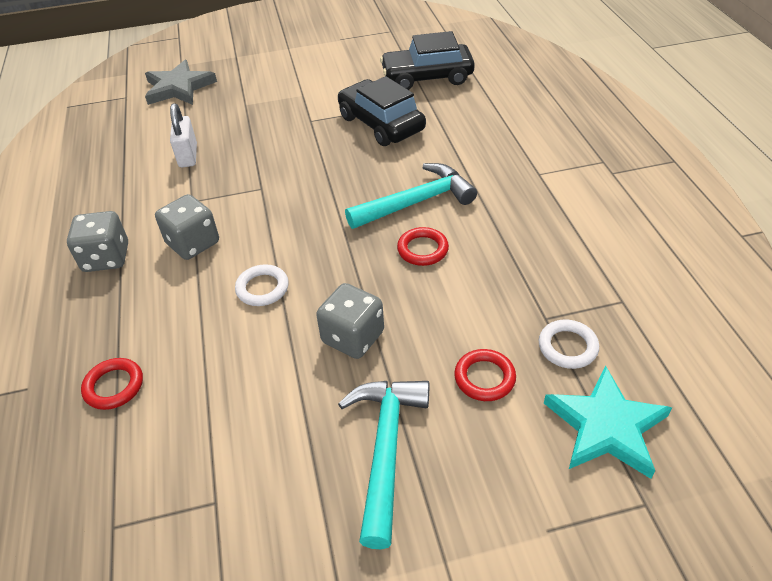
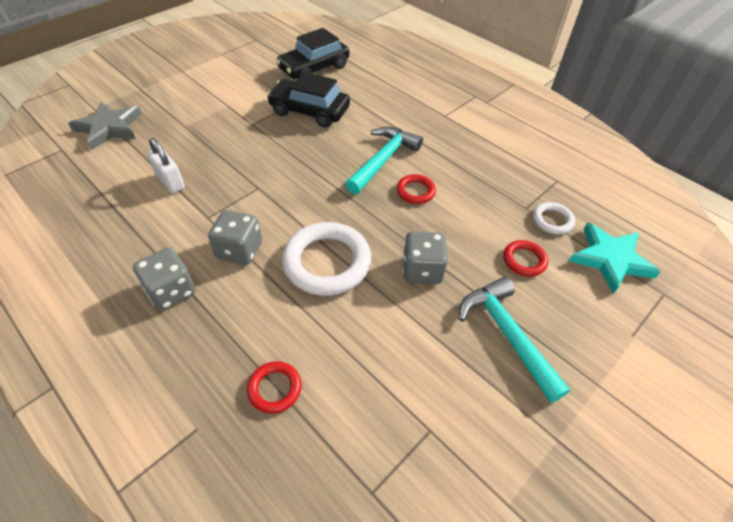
camera: 35 degrees left, 5 degrees up
(262, 288) = (327, 262): white ring -> white ring, size x1.98

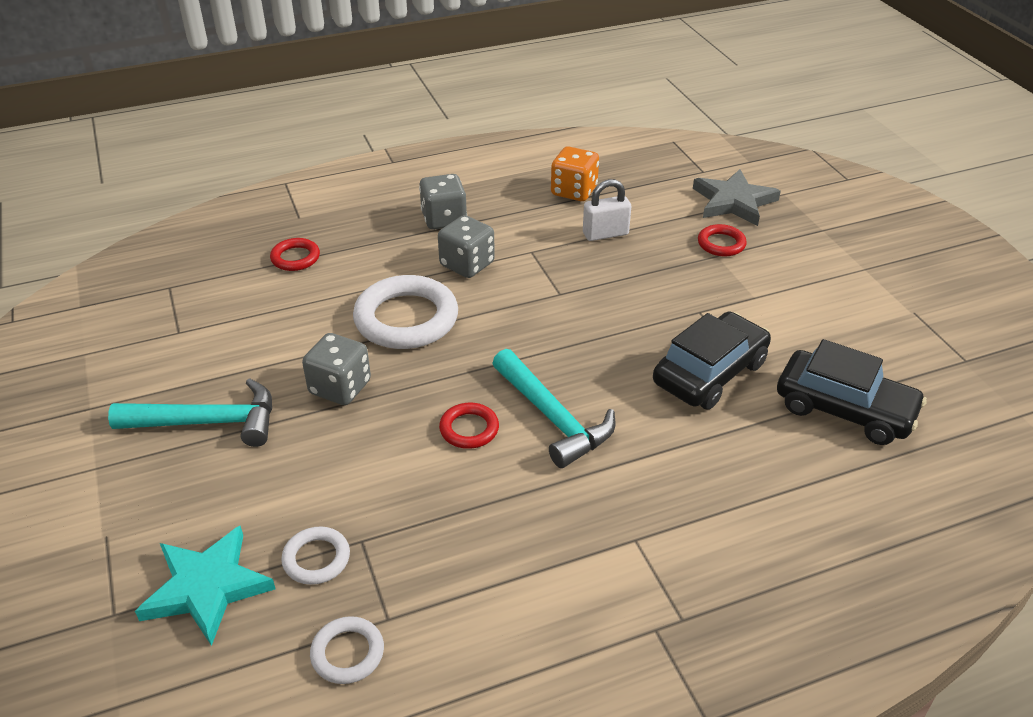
camera: 115 degrees right, 10 degrees down
(104, 215) = (574, 191): none -> orange dice
(314, 68) = (844, 409): black car -> black car turned 135 degrees clockwise
(524, 260) = (280, 488): red ring -> red ring (721, 244)
(586, 186) = (347, 653): none -> white ring

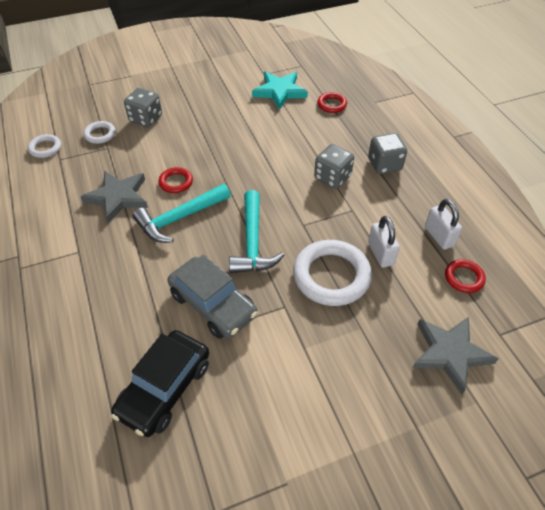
camera: 90 degrees right, 10 degrees up
(206, 587) = (94, 105): turquoise star -> turquoise star (279, 91)
(208, 422) = (194, 92): turquoise hammer -> turquoise hammer (252, 242)
(340, 387) = (215, 132): grey dice -> grey dice (146, 119)
(406, 319) = (274, 153): white ring -> white ring (331, 276)
(504, 503) = (118, 197): none -> grey star
(574, 191) = (439, 236): orange dice -> white padlock
(710, 373) = (213, 304): black car -> grey car
(721, 244) = (378, 333): red ring -> red ring (464, 278)

